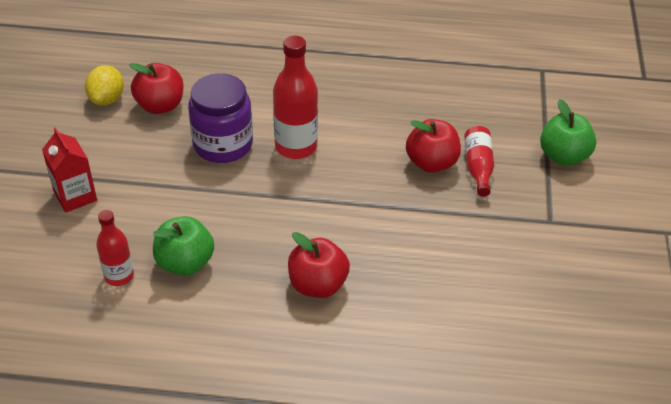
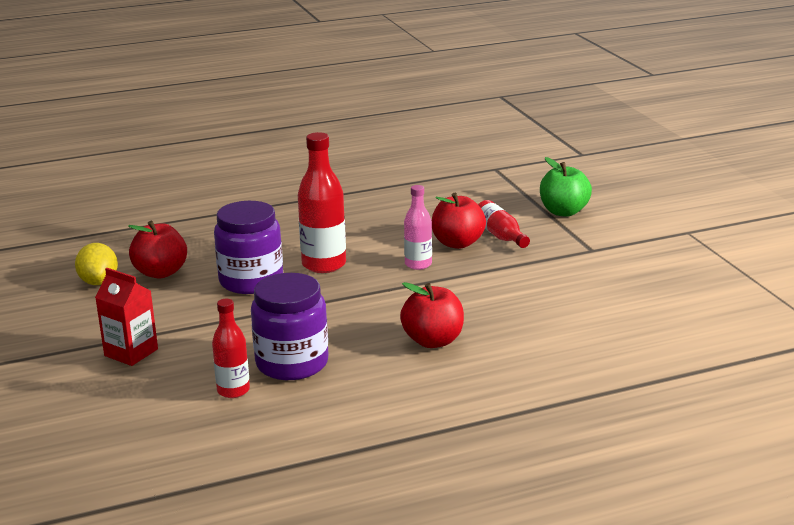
camera: 25 degrees left, 20 degrees down
(185, 263) = (292, 363): green apple -> purple jar
(376, 178) = (418, 264): none -> pink bottle

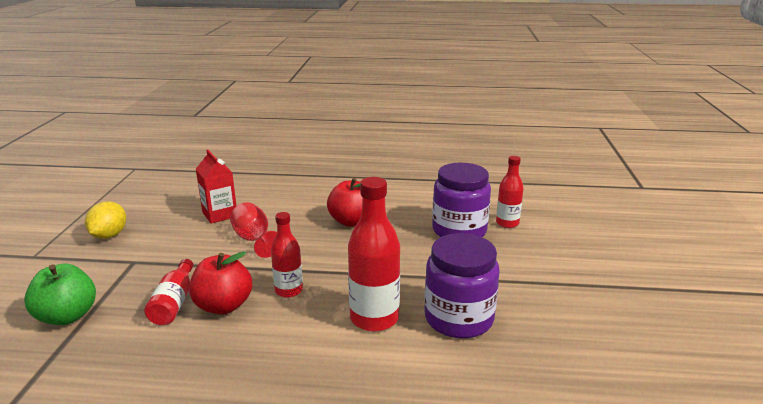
camera: 155 degrees left, 0 degrees up
(99, 282) = (634, 371): yellow lemon -> yellow lemon (109, 235)
(131, 352) = (584, 270): red carton -> red carton (220, 214)
(160, 272) = (557, 363): red apple -> none
(418, 264) = (289, 290): pink bottle -> red bottle
(513, 294) = (254, 240): none -> red goblet

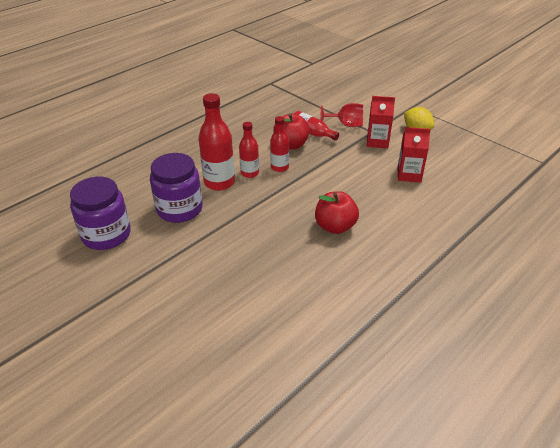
camera: 130 degrees right, 15 degrees up
(67, 316) = (334, 107): green apple -> none
(160, 250) = (377, 142): none -> red carton
(254, 240) = (353, 176): red goblet -> red goblet (346, 124)
(459, 230) = (259, 273): purple jar -> purple jar (106, 235)
(507, 223) = (236, 310): red bottle -> red bottle (249, 173)

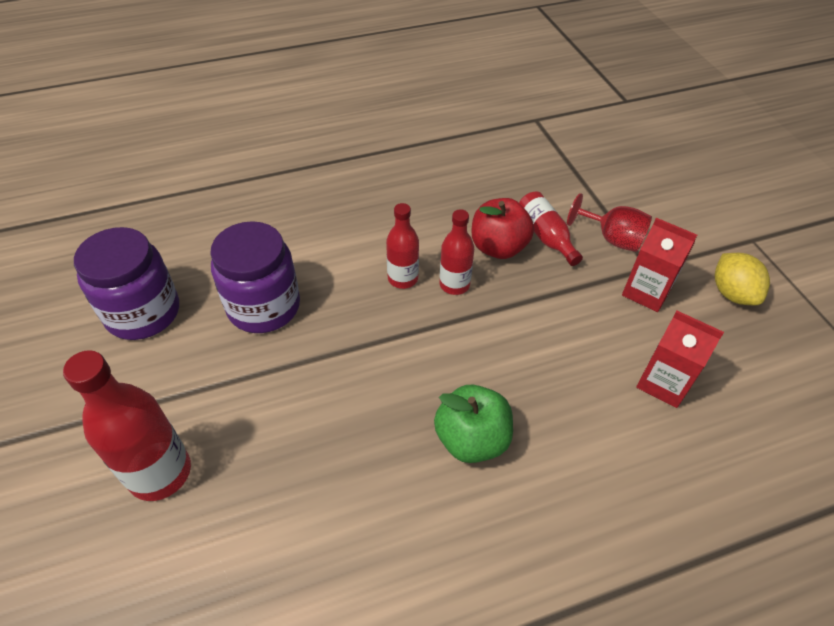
camera: 25 degrees right, 10 degrees up
(219, 182) = (348, 279): red bottle -> red bottle (160, 473)
(335, 226) = (472, 439): red apple -> green apple

